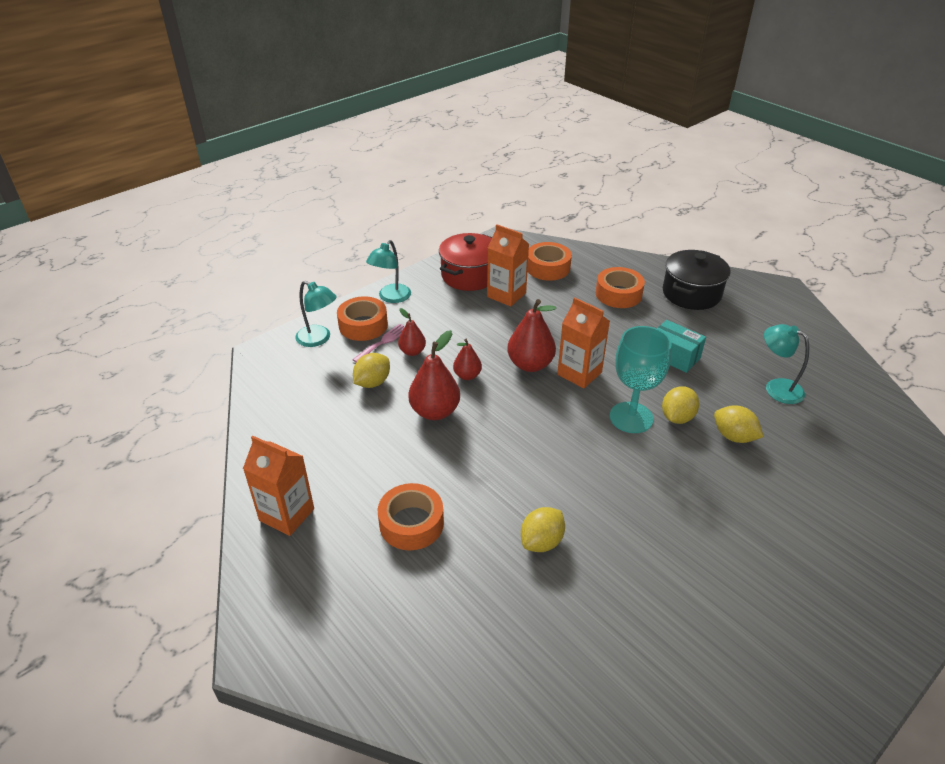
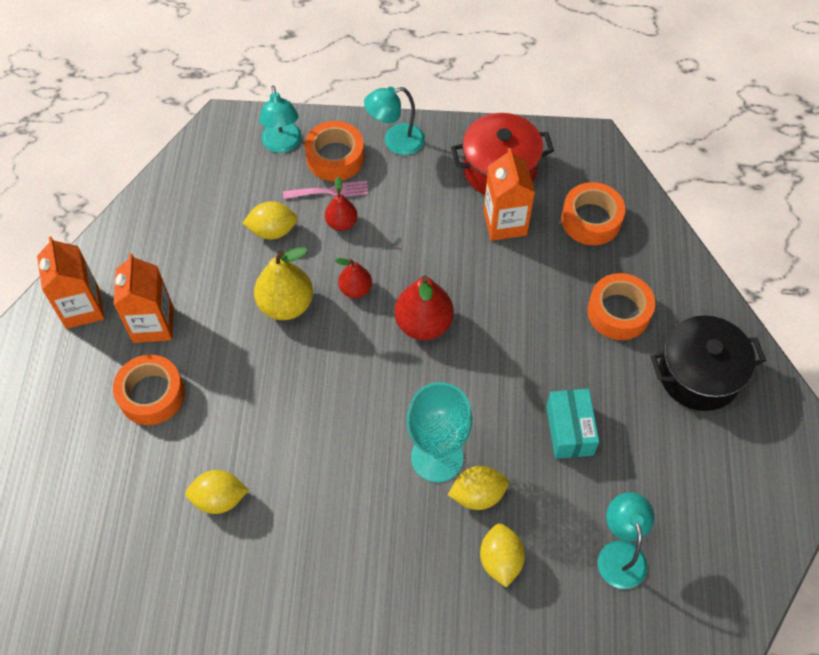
camera: 45 degrees right, 20 degrees up
(435, 411) = (286, 304): red pear -> yellow pear
(579, 373) = (454, 371): orange carton -> orange carton (153, 324)

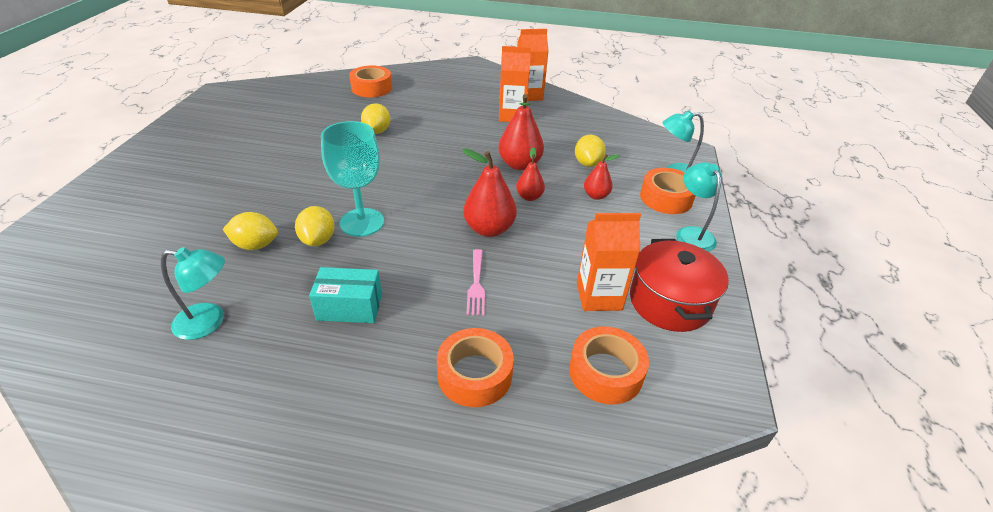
camera: 95 degrees right, 20 degrees down
(151, 394) = (460, 113): orange tape -> orange tape (371, 88)
(286, 304) = (519, 164): yellow pear -> red pear
(330, 191) = (629, 193): pink fork -> pink fork (476, 285)
(699, 375) = (370, 441): black pot -> none

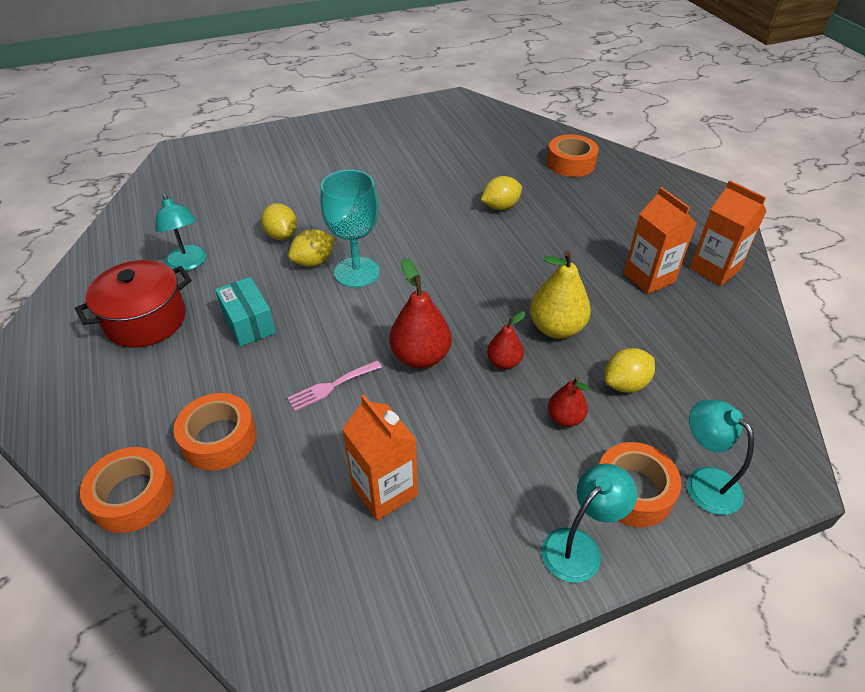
camera: 60 degrees right, 5 degrees up
(519, 164) = (556, 328): red pear -> yellow pear
(605, 372) = (276, 539): orange tape -> orange tape (133, 496)
(669, 302) = (423, 563): red pot -> red pot (146, 320)

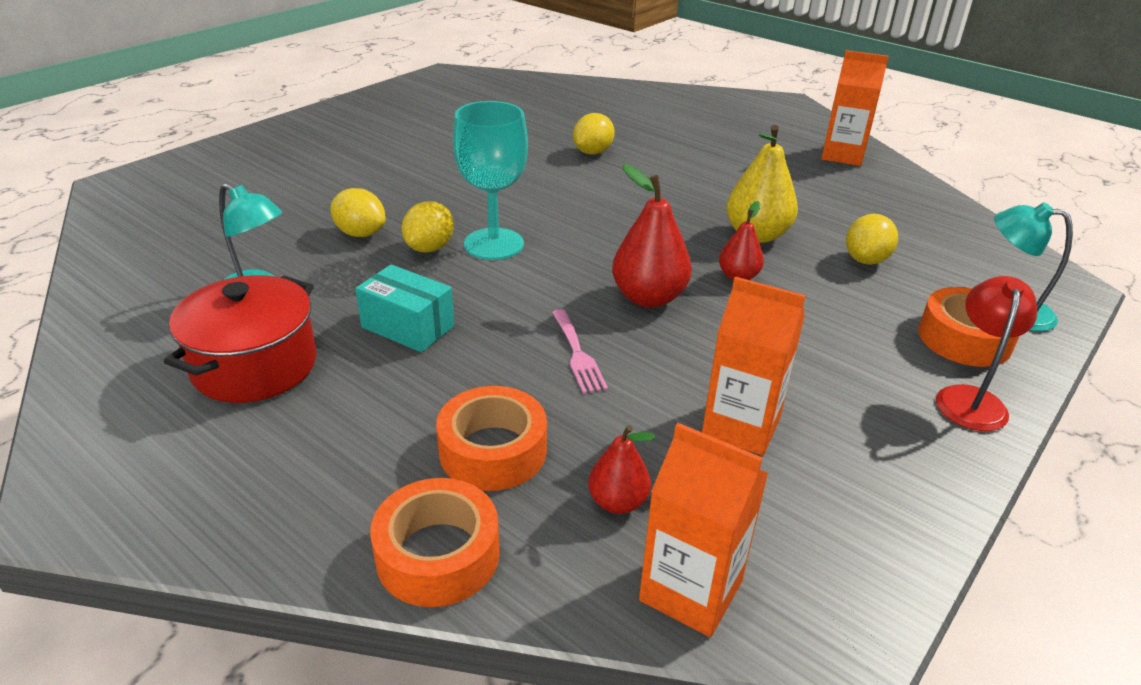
camera: 30 degrees left, 10 degrees down
(331, 386) = (578, 354): pink fork -> pink fork turned 45 degrees counterclockwise
(565, 418) = (844, 303): red pear -> red pear (617, 502)
(571, 163) = (625, 104): orange tape -> none
(579, 546) = (970, 398): turquoise lamp -> red lamp
(649, 278) = (795, 175): orange carton -> orange carton (690, 591)

